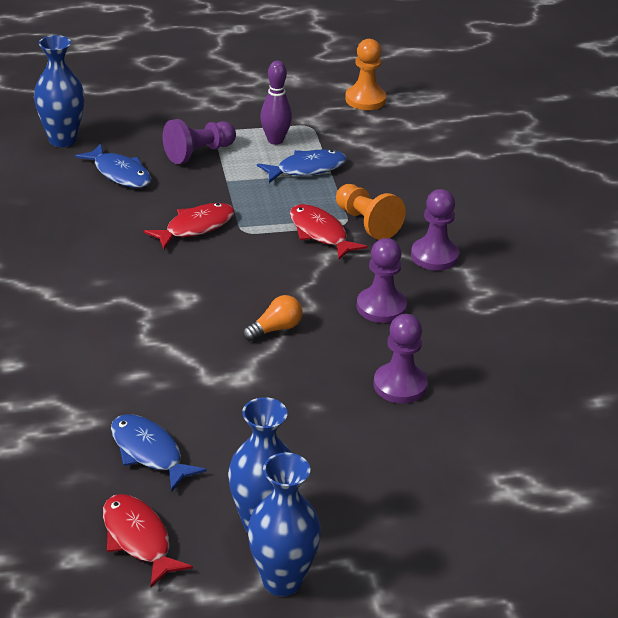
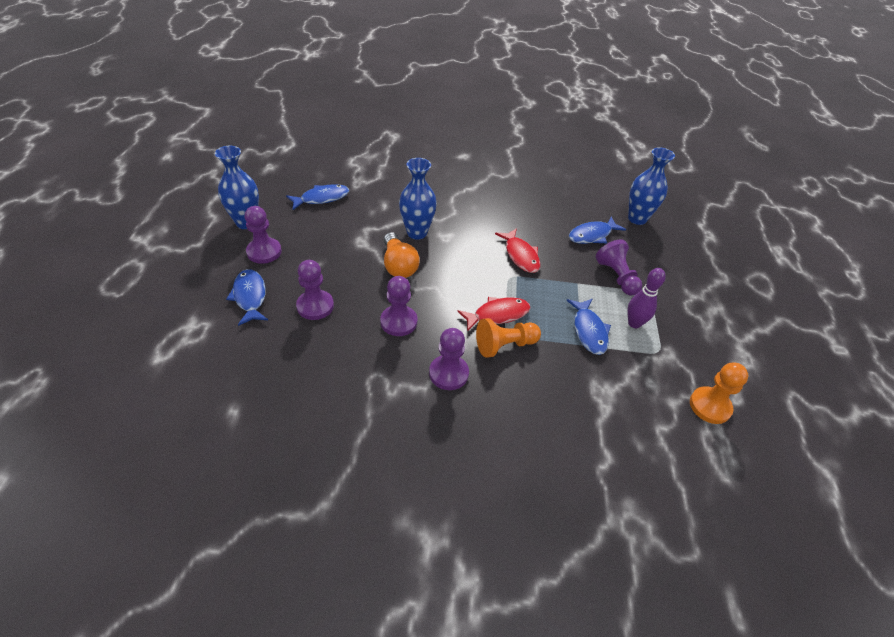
camera: 105 degrees right, 10 degrees up
(138, 539) = (267, 185): red fish -> none
(275, 329) = (398, 265): orange light bulb -> orange light bulb, size x1.55
(282, 581) = (205, 220): blue vase -> blue vase (417, 233)
(322, 474) = (264, 252): none -> purple pawn
(422, 454) = (250, 297): none -> blue fish

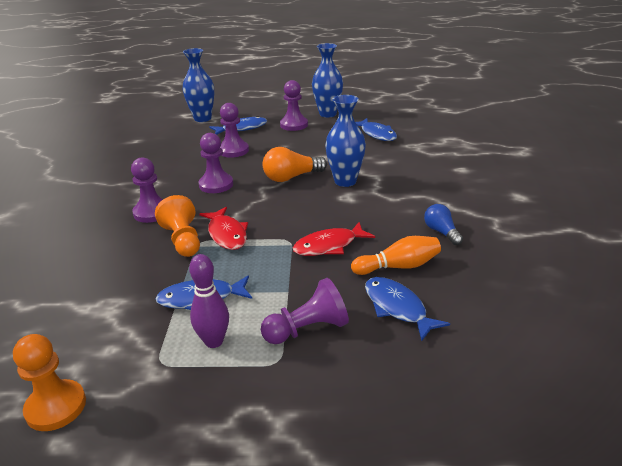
camera: 90 degrees right, 15 degrees down
(507, 199) = (441, 232): none -> blue light bulb
(548, 227) = (398, 266): none -> orange bowling pin
(637, 219) = (471, 365): blue vase -> blue vase (202, 118)

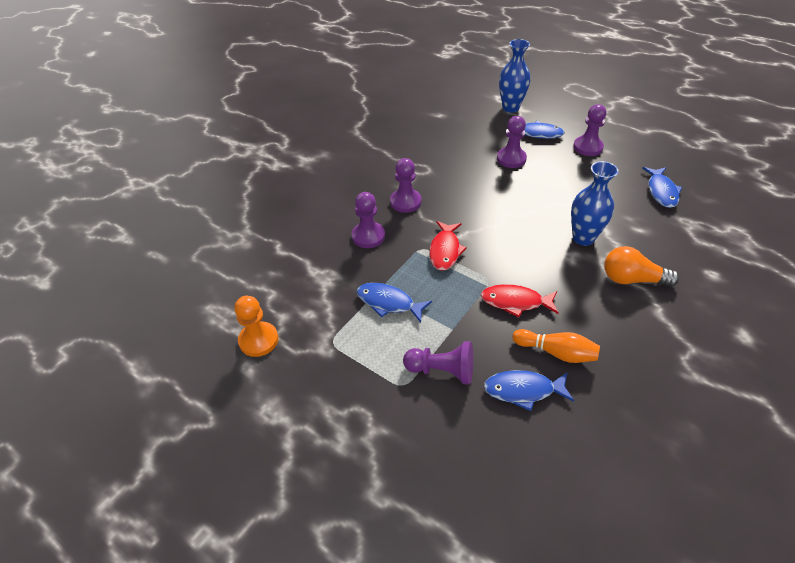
camera: 35 degrees right, 15 degrees up
(183, 240) = (410, 241): orange pawn -> none
(214, 341) = (374, 344): purple bowling pin -> none
(216, 185) = (471, 193): purple pawn -> purple pawn (368, 236)
(291, 177) = (539, 212): orange light bulb -> orange light bulb (632, 279)
(328, 114) = (632, 145): blue vase -> none
(397, 308) = (523, 390): blue fish -> blue fish turned 90 degrees counterclockwise
(441, 232) = (625, 337): blue light bulb -> none

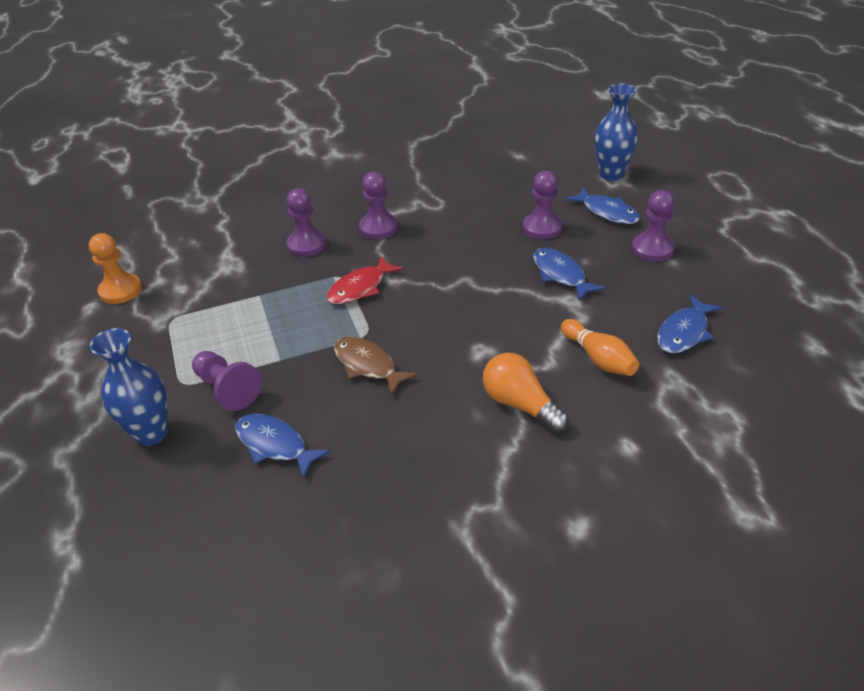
camera: 35 degrees right, 5 degrees down
(388, 303) = (254, 310): blue fish -> blue fish (560, 274)
(515, 302) = (368, 365): red fish -> brown fish
(556, 352) = (348, 430): orange bowling pin -> orange bowling pin (598, 358)
(583, 238) = (519, 339): blue vase -> blue vase (151, 433)

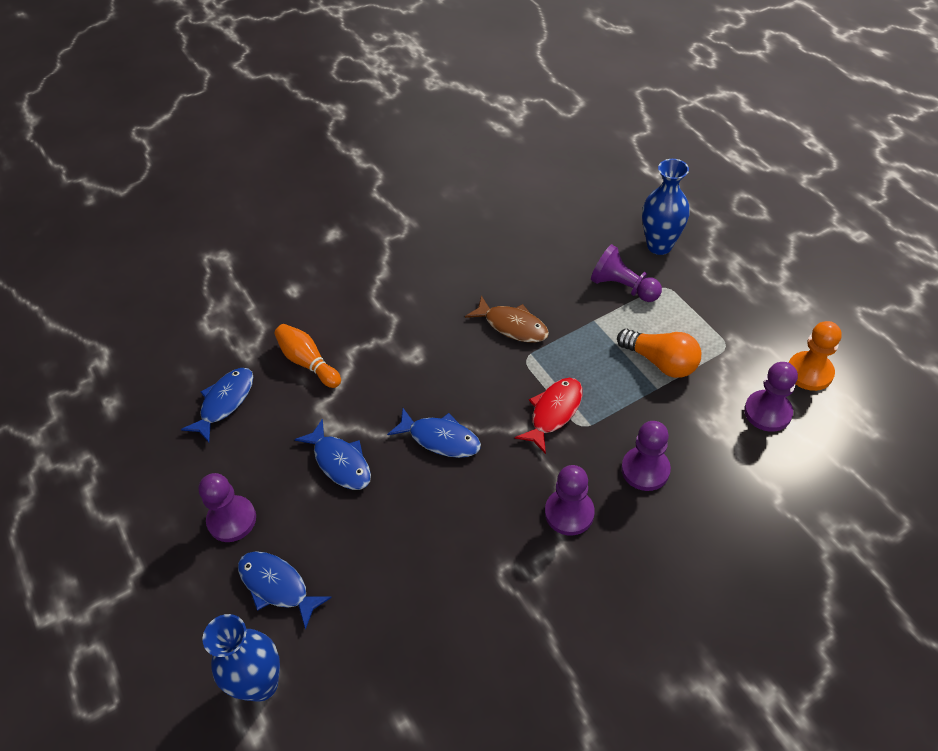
camera: 170 degrees right, 10 degrees up
(275, 445) = (558, 252): blue fish -> blue fish (440, 439)
(520, 404) = (375, 310): orange light bulb -> orange light bulb (661, 362)
(542, 227) = (362, 542): purple pawn -> purple pawn (767, 412)

